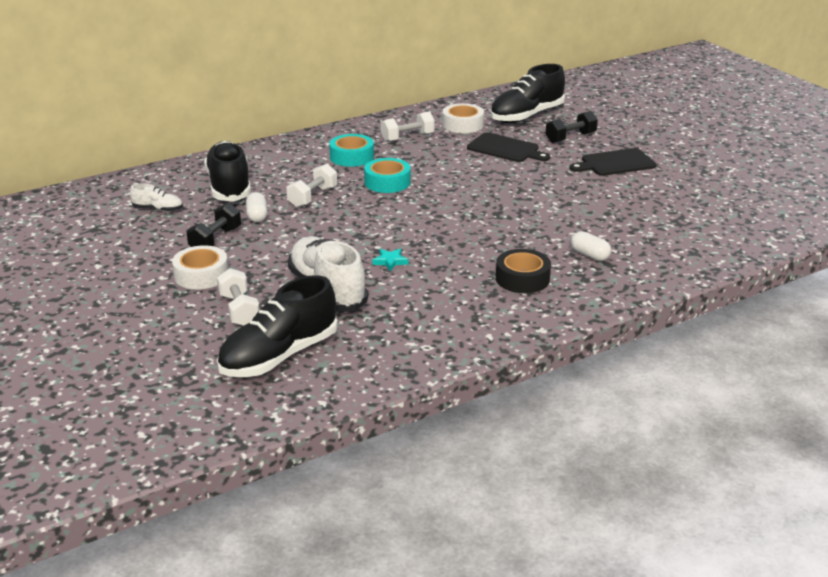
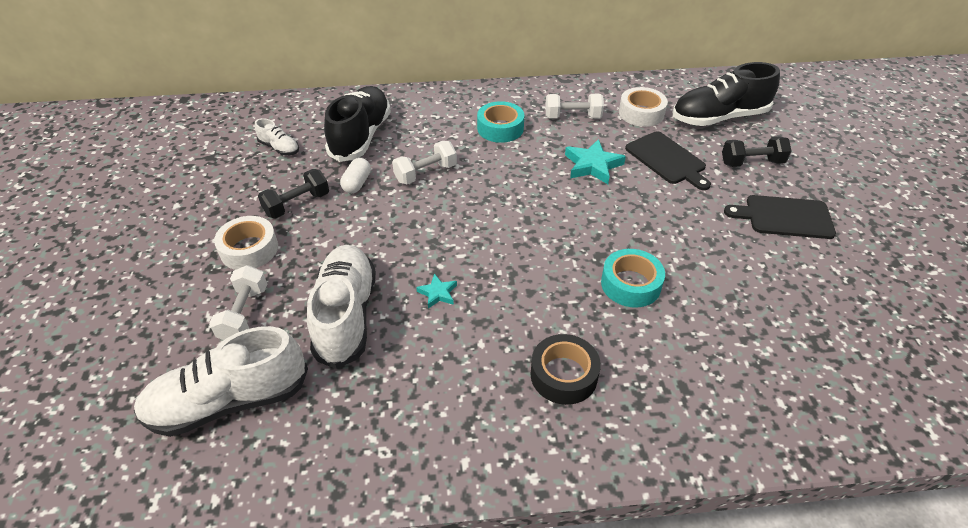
camera: 25 degrees right, 15 degrees up
(279, 356) = (228, 401): black shoe -> white shoe
(387, 182) = (512, 173): turquoise tape -> turquoise tape (630, 284)
(449, 164) = (592, 165): none -> turquoise star
(589, 255) = (668, 363): white capsule -> none

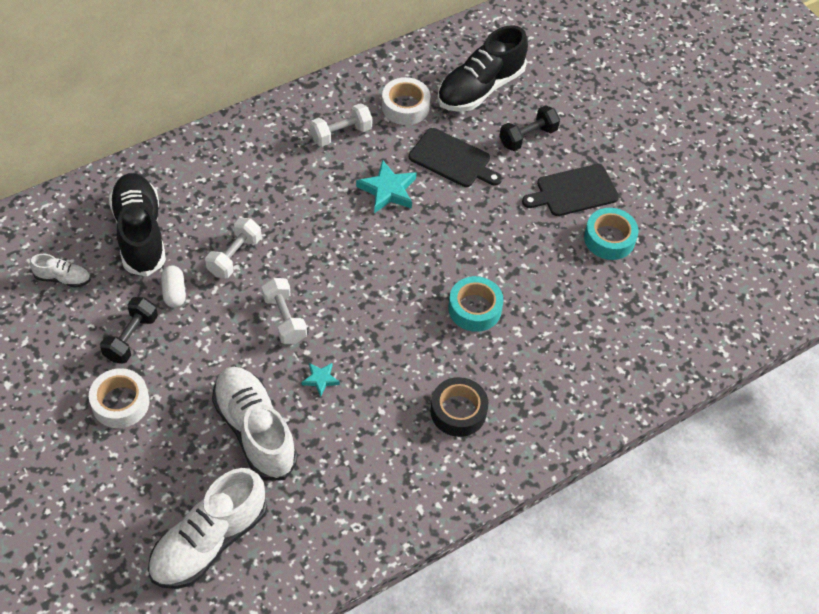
camera: 30 degrees left, 10 degrees up
(244, 314) = (164, 465): white dumbbell -> white dumbbell (284, 319)
(500, 128) = (277, 174): turquoise tape -> turquoise tape (609, 239)

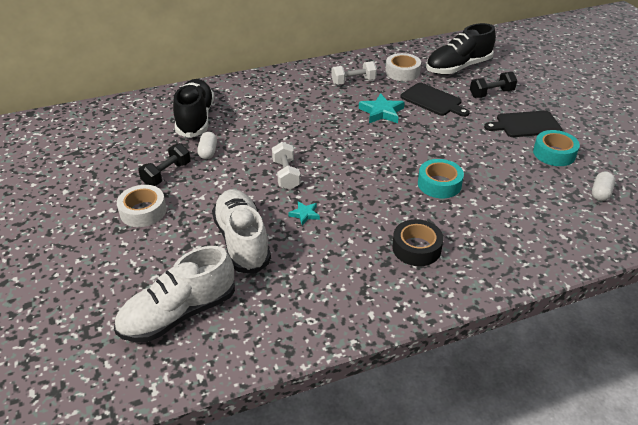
camera: 15 degrees right, 15 degrees down
(63, 278) = (132, 137): white shoe -> none
(234, 256) = (259, 137): white dumbbell -> none
(662, 297) = (600, 193): none -> white capsule

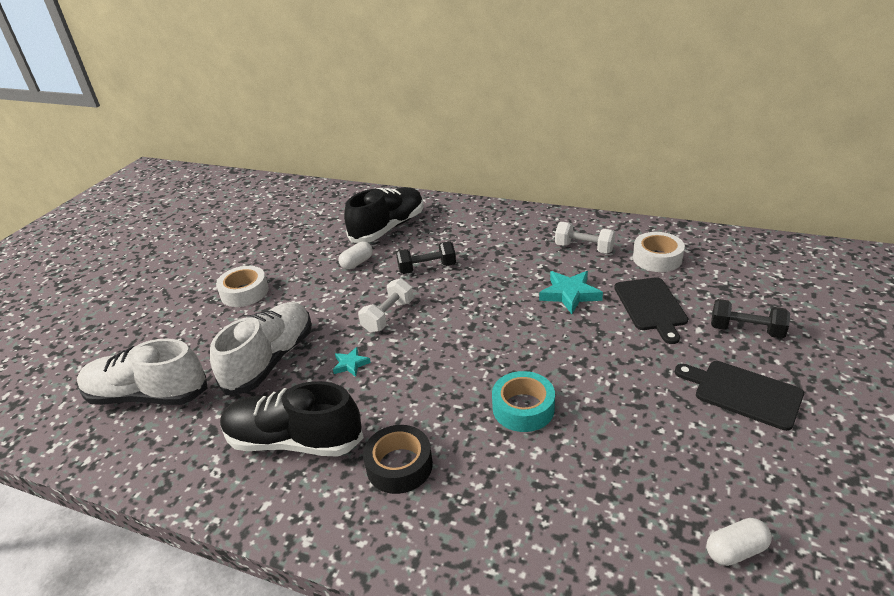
camera: 45 degrees right, 5 degrees down
(167, 174) = (302, 268): black dumbbell -> black dumbbell (427, 268)
(458, 67) = (741, 279): black shoe -> black shoe (294, 441)
(554, 153) = (735, 453): turquoise tape -> none

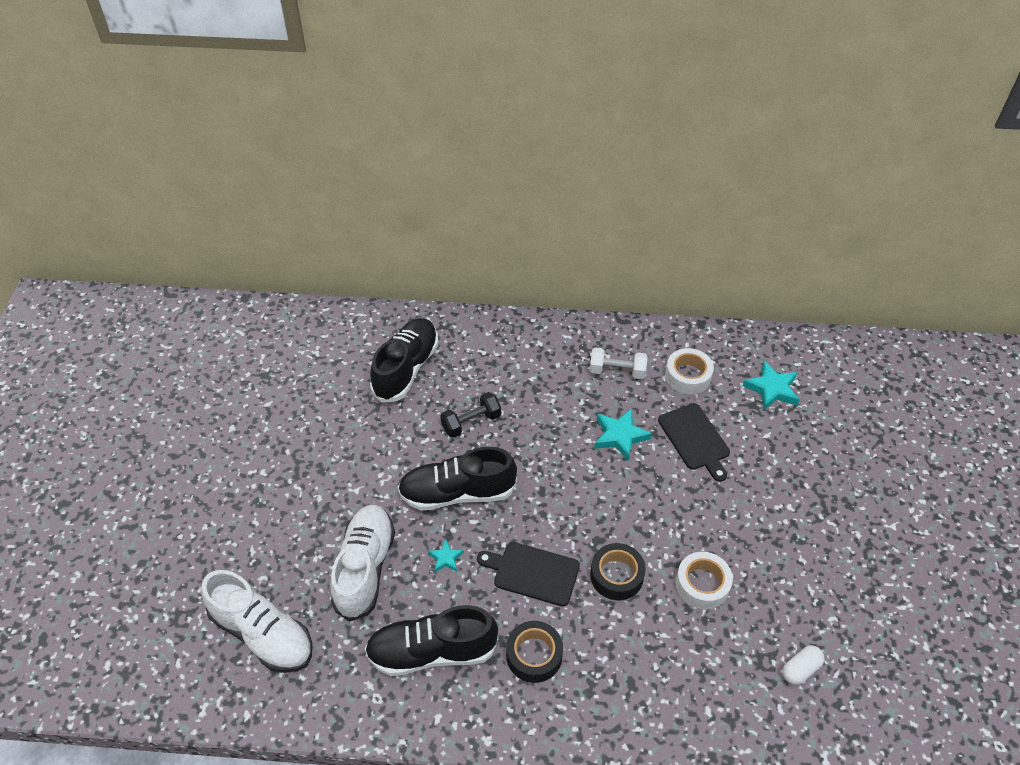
camera: 20 degrees left, 15 degrees up
(148, 395) = (263, 634): white shoe -> white shoe turned 135 degrees counterclockwise
(244, 292) = (291, 487): white tape -> white tape (702, 584)
(357, 263) = (394, 426): white capsule -> none
(388, 316) = (457, 493): white dumbbell -> black shoe
(523, 408) = (616, 575): turquoise tape -> black tape
(743, 393) = (785, 524): black cutting board -> black cutting board (532, 573)
(746, 330) = (778, 455): black dumbbell -> none
(749, 277) = (772, 389): none -> turquoise star

